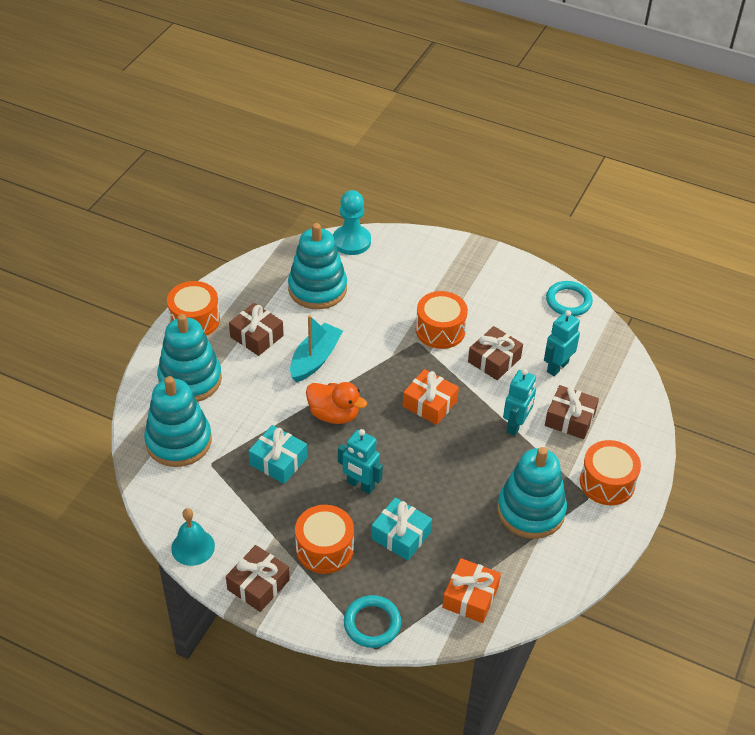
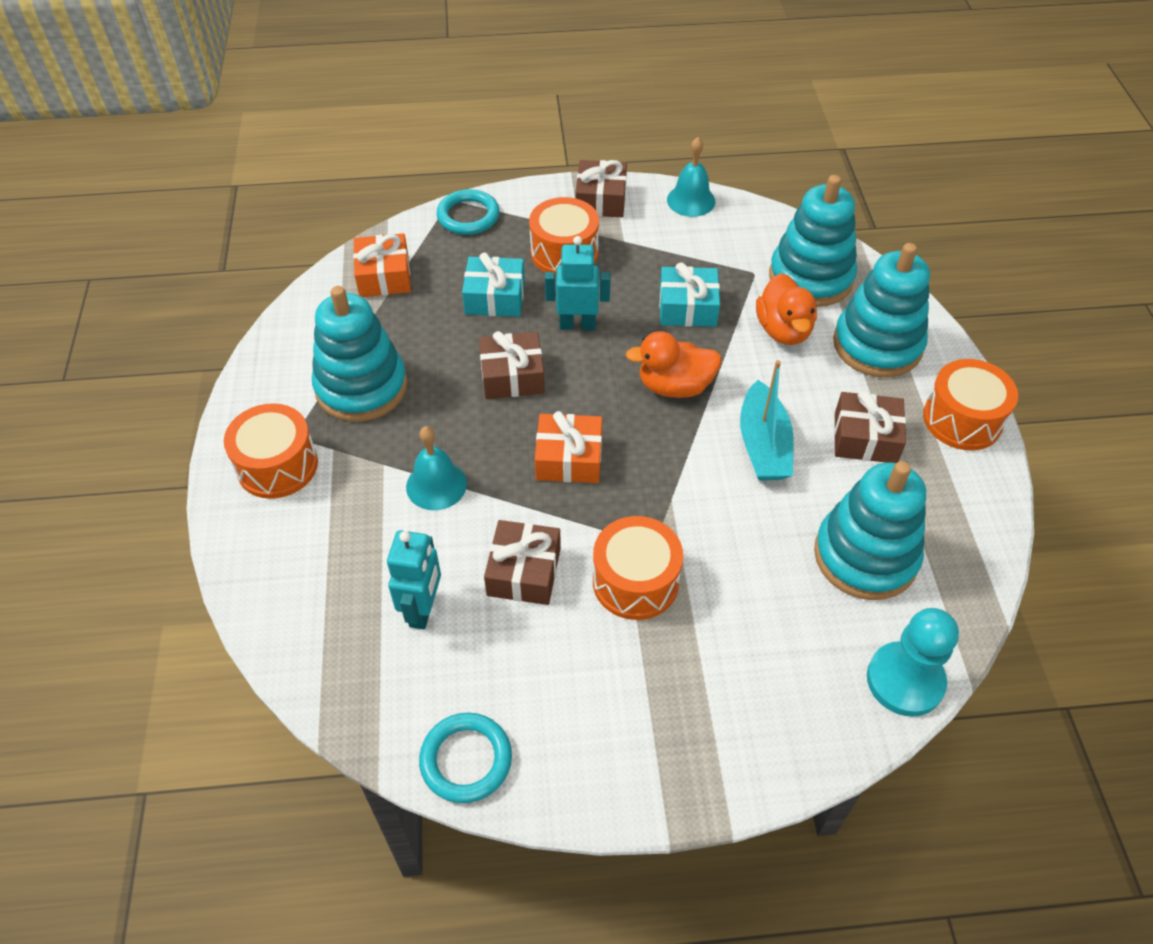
camera: 150 degrees right, 5 degrees up
(234, 416) = (783, 330): none -> orange duck
(516, 425) = (436, 485): turquoise robot -> turquoise bell
(570, 419) = (365, 532): brown gift -> brown gift (512, 376)

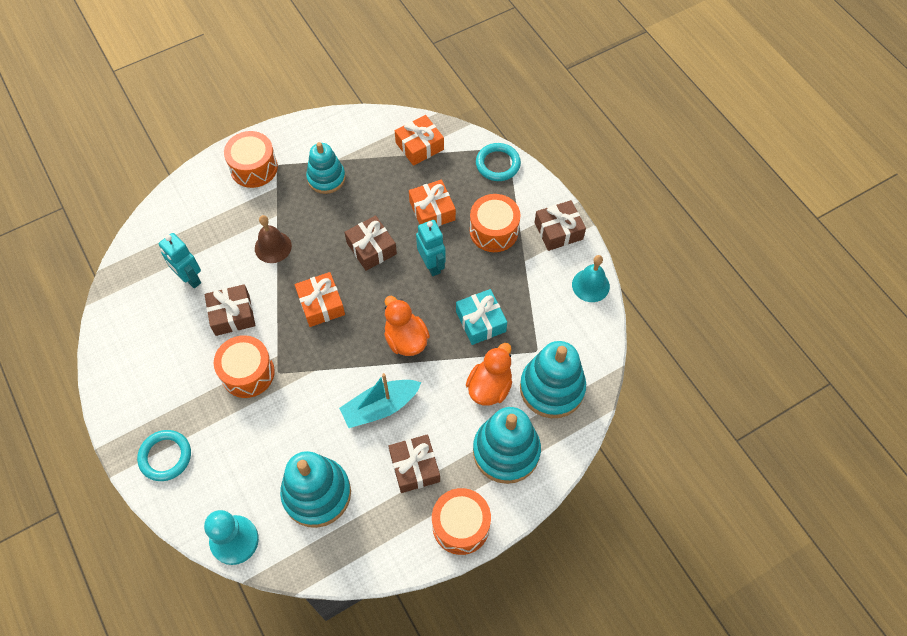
camera: 65 degrees right, 10 degrees up
(361, 387) = (326, 178): turquoise stacking toy -> turquoise stacking toy, size x0.66
(423, 610) = (190, 278): turquoise robot -> turquoise robot turned 60 degrees clockwise
(436, 485) = (273, 247): turquoise bell -> brown bell
(466, 760) = (111, 337): turquoise ring -> turquoise ring (165, 456)
(495, 297) = (432, 211): turquoise gift -> orange gift
(783, 330) = (489, 387): orange duck -> orange duck turned 150 degrees clockwise

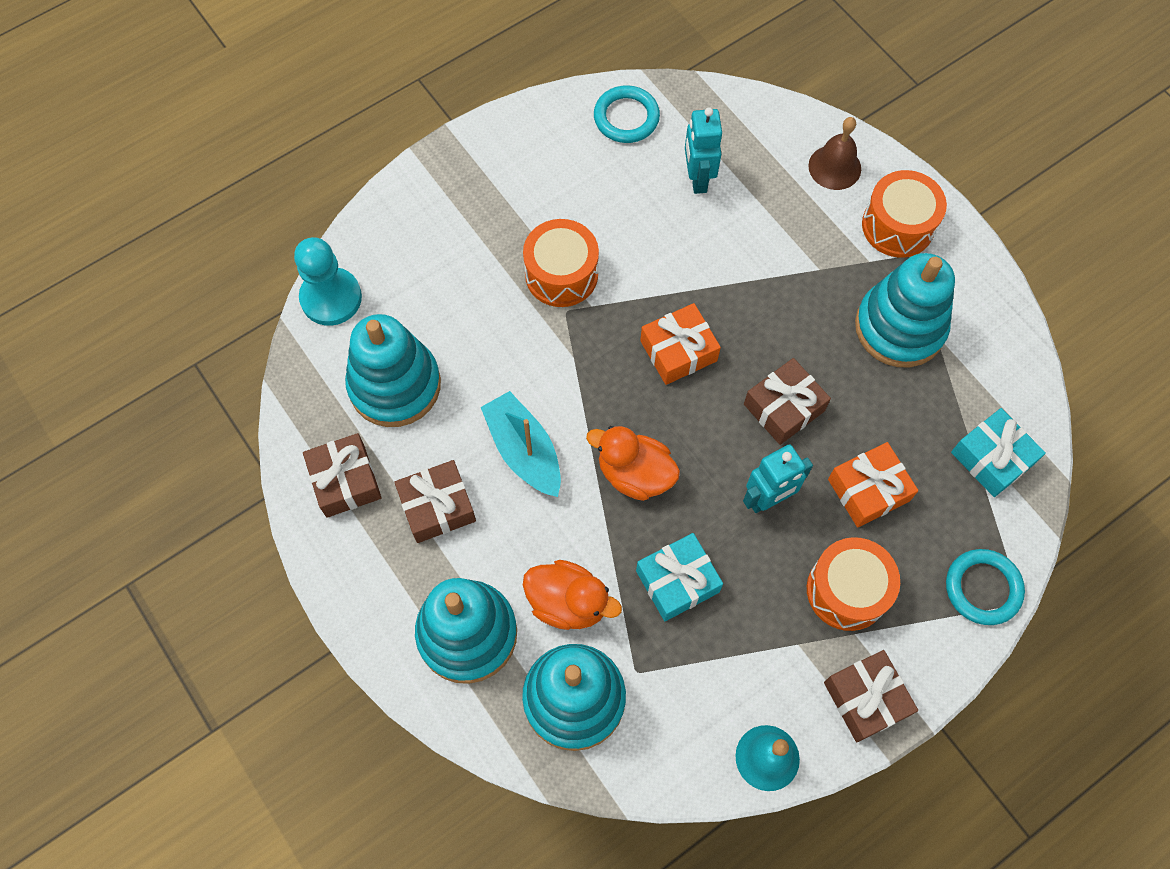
camera: 85 degrees right, 5 degrees up
(165, 456) = (438, 200): turquoise ring -> turquoise ring (626, 117)
(190, 278) = (697, 178): turquoise robot -> turquoise robot turned 45 degrees counterclockwise
(232, 315) = (647, 240): brown gift -> brown gift (345, 481)
(273, 247) = (764, 273): brown bell -> brown bell (834, 167)
(326, 178) = (899, 327): turquoise stacking toy -> turquoise stacking toy, size x1.51
(406, 339) = (634, 474): orange duck -> orange duck turned 120 degrees counterclockwise
(419, 146) = (992, 458): orange gift -> turquoise gift
(461, 525) = (355, 577): orange drum -> none

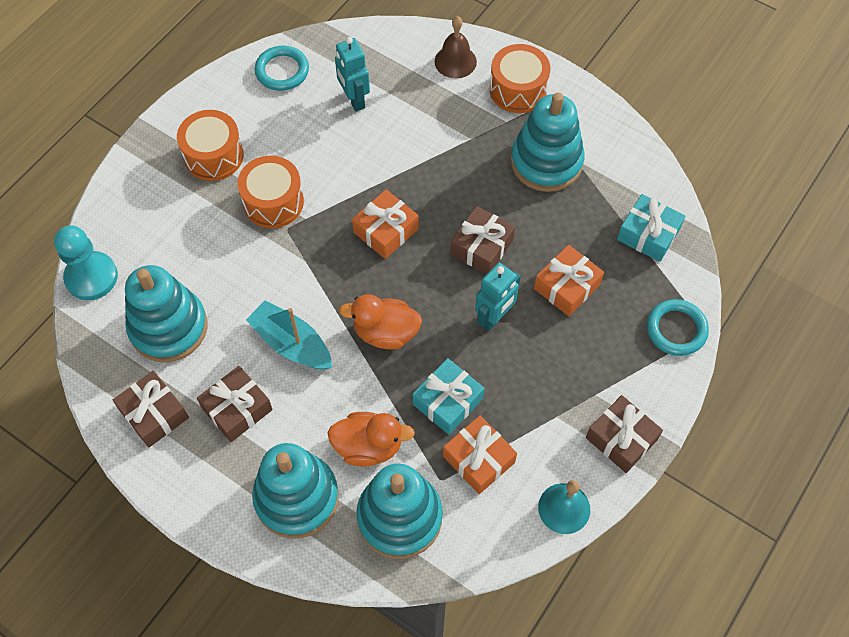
camera: 20 degrees left, 5 degrees down
(688, 663) = (478, 459): none -> orange gift
(847, 590) = (578, 365): orange drum -> orange drum (214, 156)

